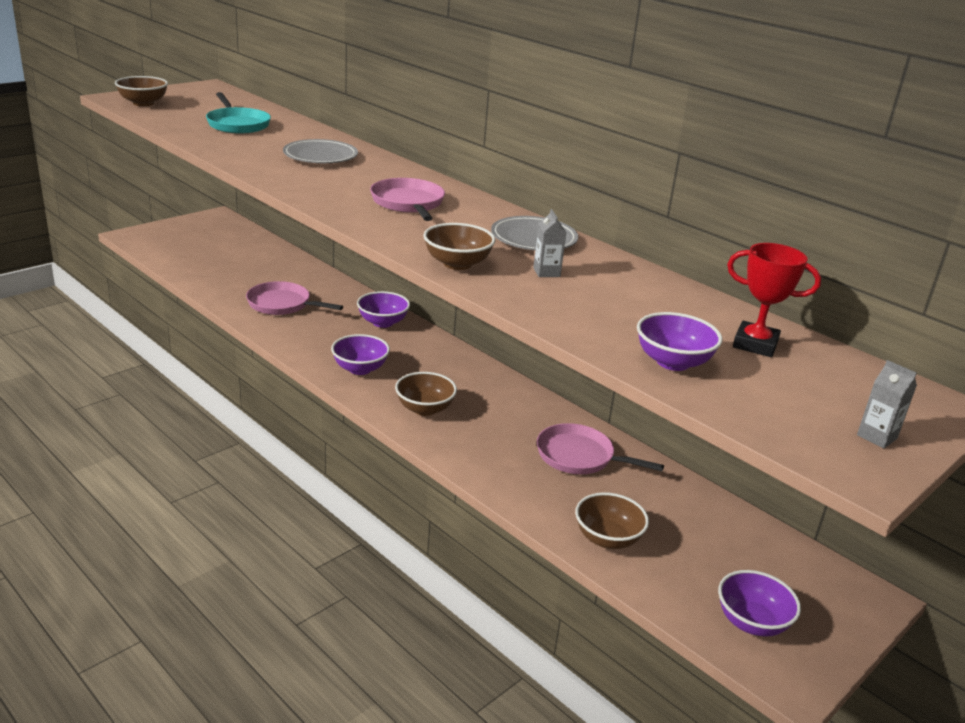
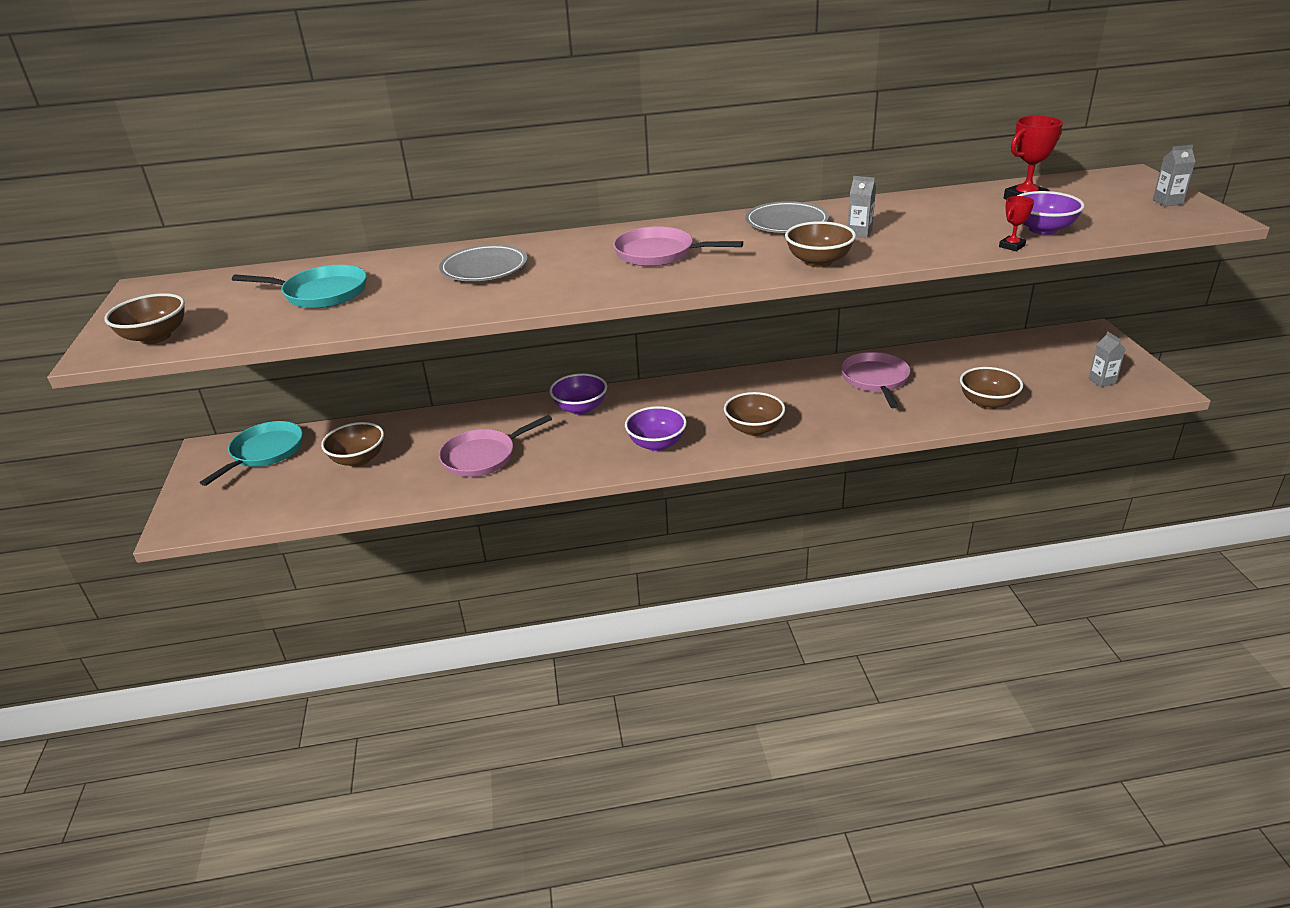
camera: 50 degrees left, 5 degrees up
(228, 232) = (265, 452): none -> turquoise pan
(243, 263) = (358, 459): none -> brown bowl
(579, 456) = (875, 380): pink pan -> pink pan turned 120 degrees clockwise
(601, 349) = (1012, 246): none -> red trophy
(752, 622) = (1102, 381): purple bowl -> grey carton

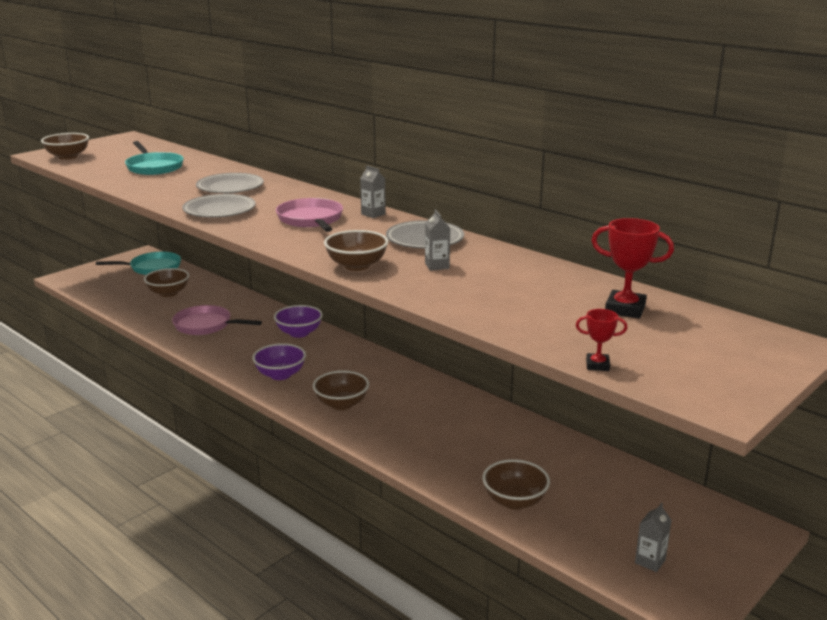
camera: 50 degrees right, 10 degrees down
(557, 288) = (219, 210): none -> grey plate
(875, 380) = (485, 433): pink pan -> none
(1012, 246) = (488, 324): red trophy -> red trophy (597, 365)
(1042, 229) = (551, 330): purple bowl -> none
(1167, 202) = (734, 375): grey carton -> grey carton (373, 214)

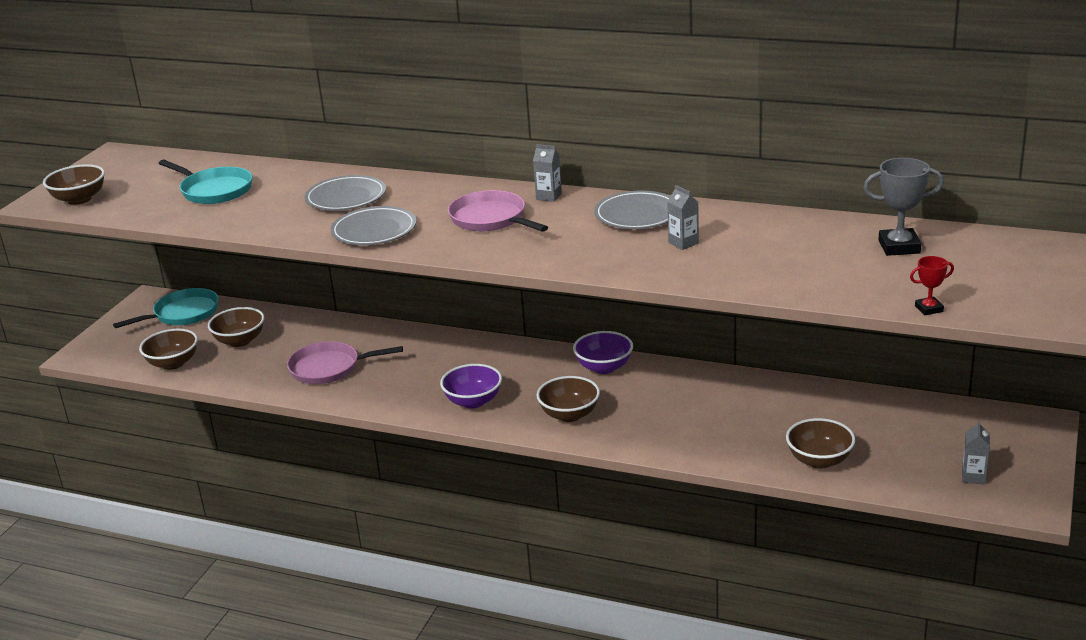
camera: 20 degrees left, 5 degrees up
(299, 333) = (446, 349): purple bowl -> purple bowl (604, 367)
(356, 266) = (605, 262): brown bowl -> brown bowl (173, 363)
(625, 309) = (899, 247): red trophy -> grey trophy

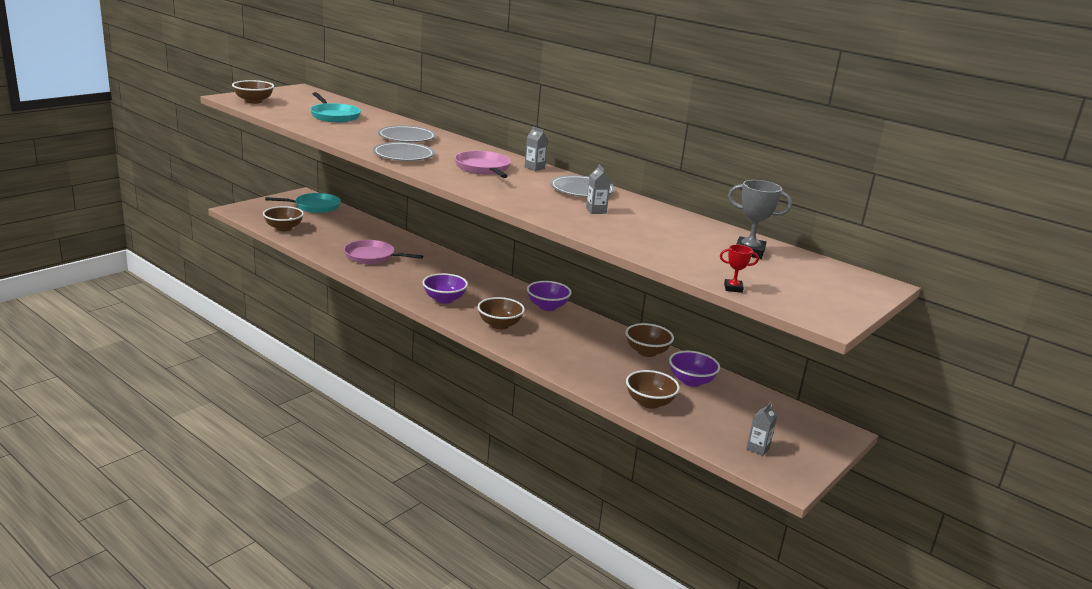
camera: 15 degrees right, 5 degrees down
(240, 341) = (333, 228): brown bowl -> brown bowl (647, 352)
(842, 414) = (691, 381): none -> purple bowl

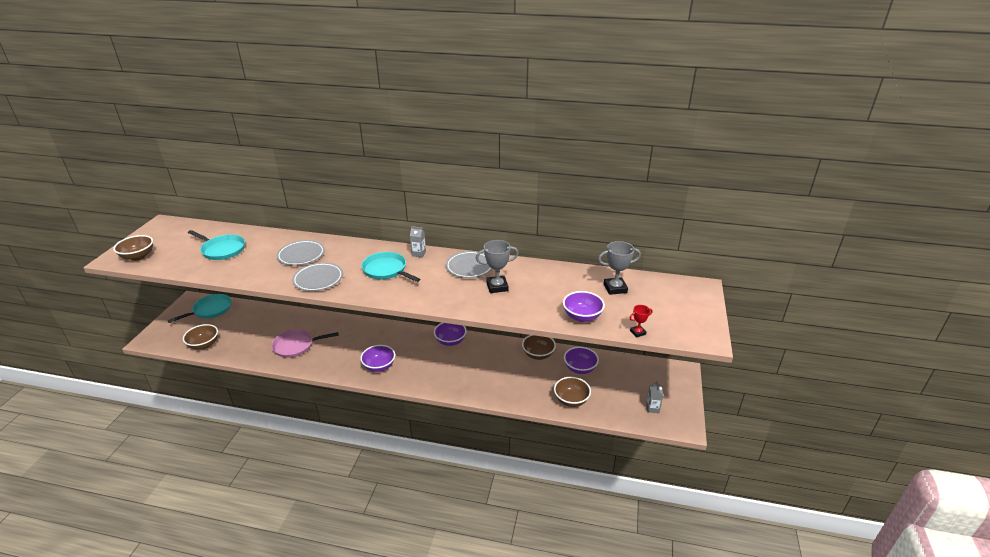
camera: 25 degrees left, 10 degrees up
(483, 168) = (386, 270): pink pan -> turquoise pan
(499, 325) = (433, 374): brown bowl -> none
(596, 211) = (497, 287): grey carton -> grey trophy
(674, 257) = (582, 316): none -> purple bowl

